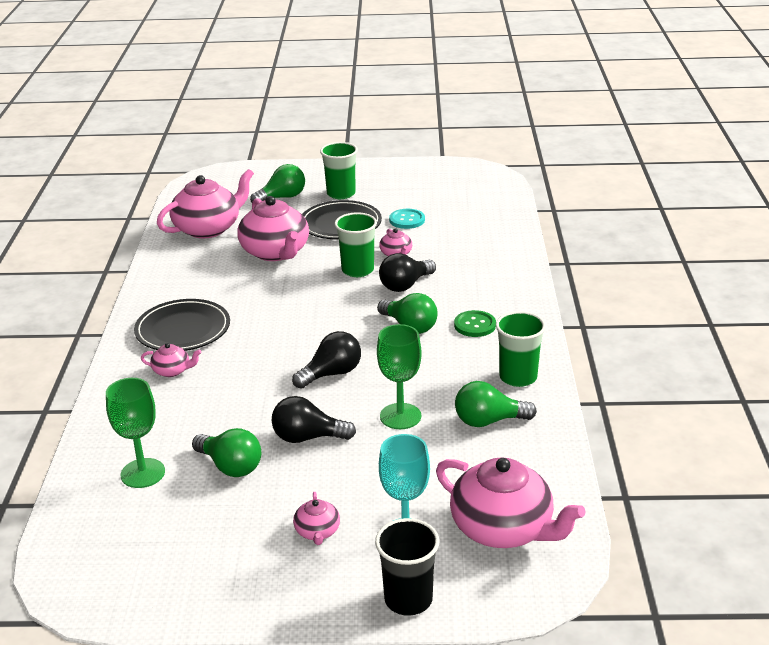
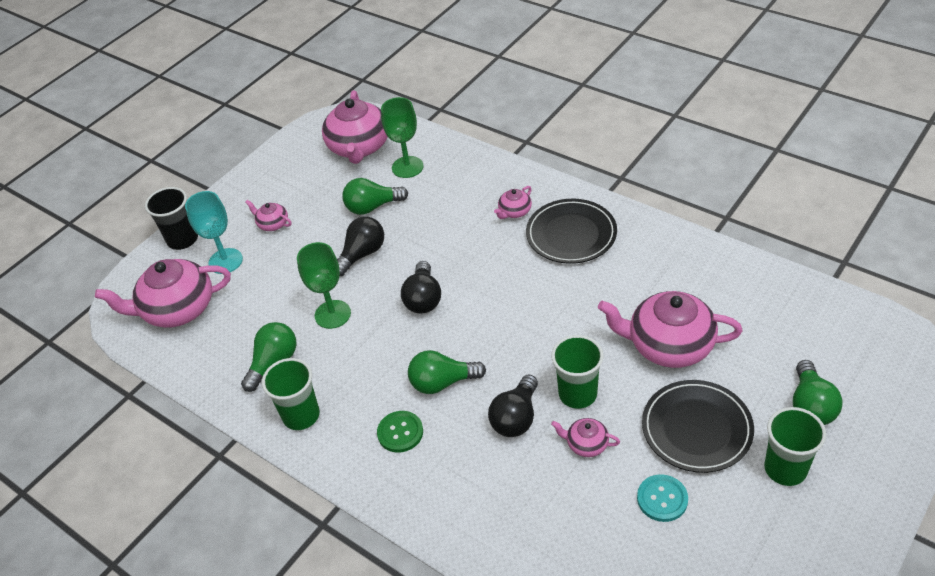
camera: 130 degrees right, 15 degrees up
(208, 228) = (767, 312): pink teapot -> pink teapot (359, 147)
(405, 285) = (516, 418): black light bulb -> black light bulb turned 150 degrees counterclockwise

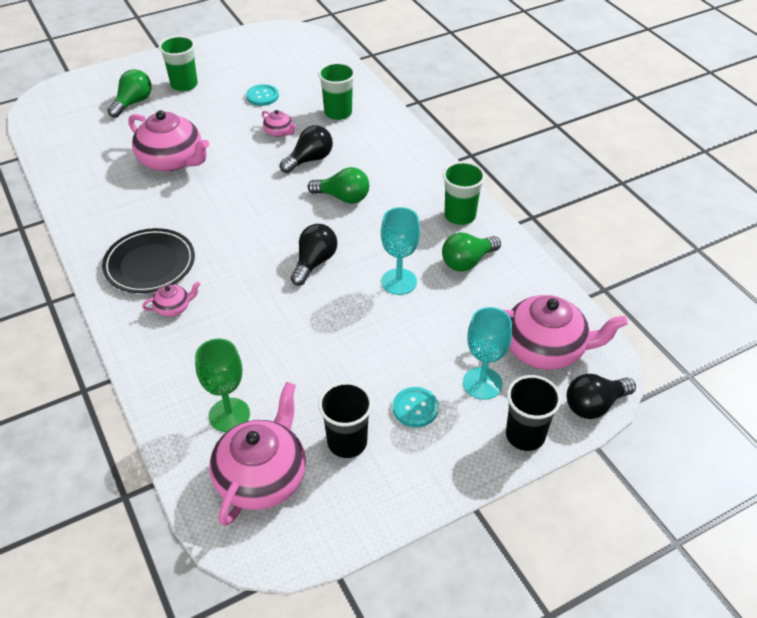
camera: 160 degrees left, 0 degrees up
(273, 224) = (415, 408): pink teapot -> turquoise button
(313, 185) = (347, 442): none -> black cup
(332, 314) = (399, 281): green goblet -> turquoise goblet
(362, 254) = (341, 328): black light bulb -> black light bulb (594, 405)
(372, 207) = (299, 379): green light bulb -> none
(400, 432) = (393, 180): green button -> none
(577, 394) = (259, 157): green cup -> green cup (338, 113)
(696, 429) = (208, 116): black plate -> none

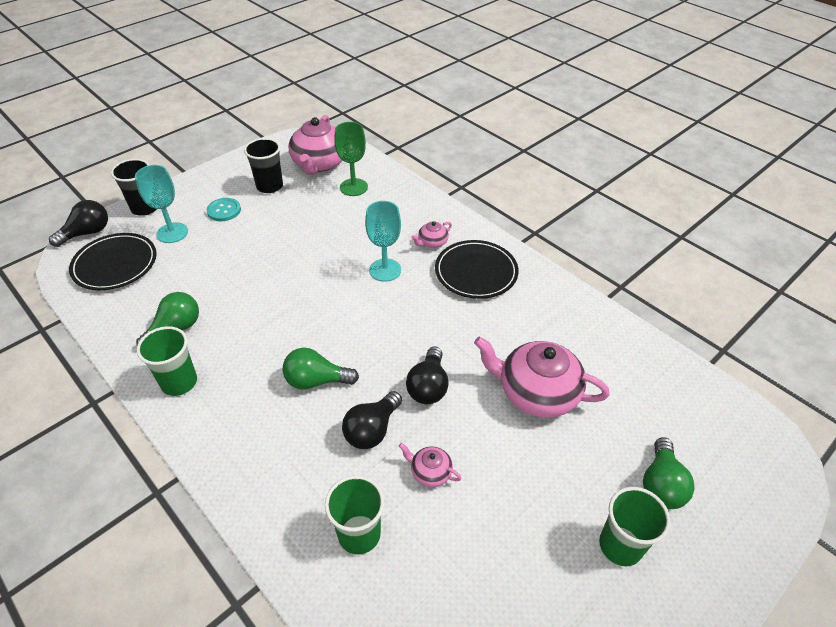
camera: 165 degrees right, 0 degrees up
(262, 96) = (488, 547): turquoise button -> none
(314, 262) = (327, 301): black light bulb -> black light bulb (428, 386)
(399, 281) = (243, 297): turquoise goblet -> turquoise goblet (385, 270)
(545, 349) = (115, 264): pink teapot -> black plate

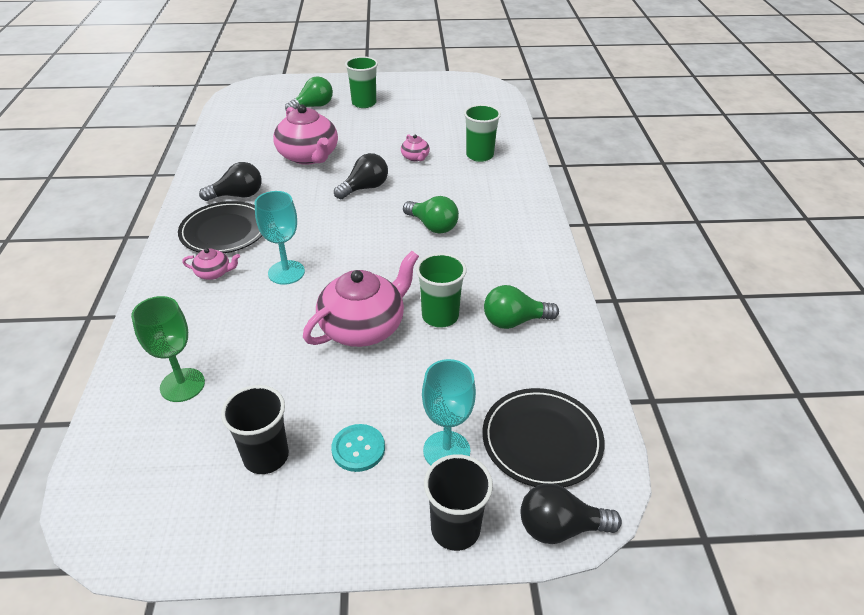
camera: 140 degrees left, 5 degrees down
(179, 382) = (536, 275): green cup -> green cup (440, 316)
(319, 163) = (163, 457): pink teapot -> pink teapot (363, 327)
(372, 430) = (425, 186): black light bulb -> black light bulb (238, 195)

